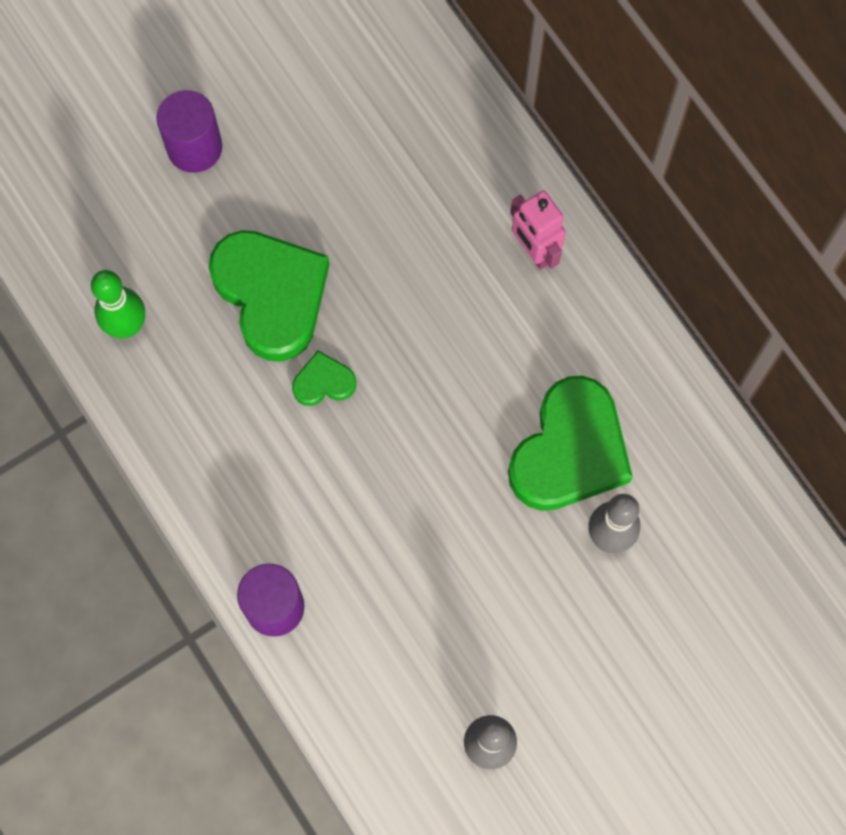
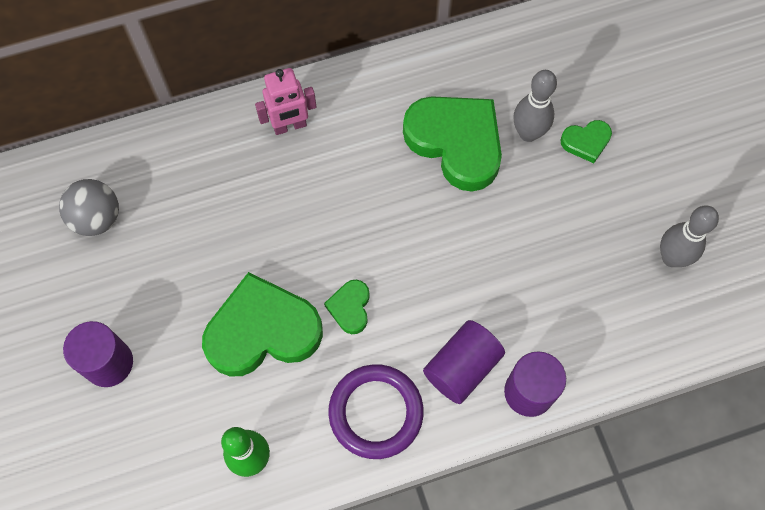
camera: 75 degrees left, 5 degrees down
(209, 442) = (376, 412): none -> purple ring
(284, 524) = (462, 367): none -> purple cylinder
(357, 78) = (97, 218): none -> grey ball
(618, 610) = (586, 142): none -> green heart

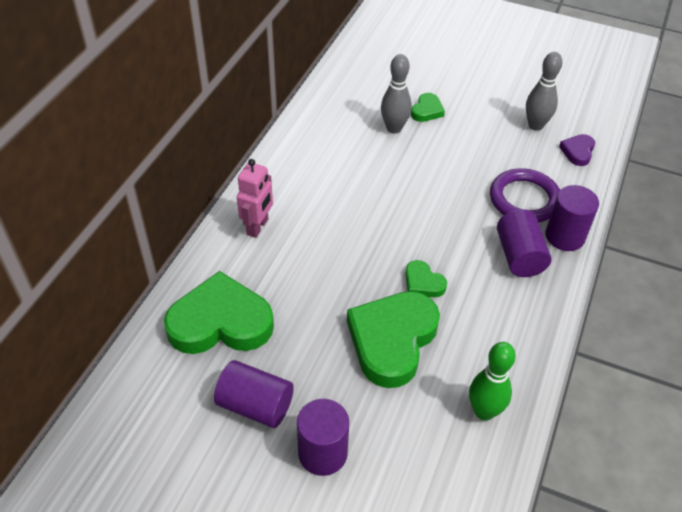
camera: 50 degrees left, 20 degrees down
(97, 218) = (197, 380): grey ball -> none
(110, 279) = (255, 405): none -> purple cylinder
(376, 412) = (511, 319): purple ring -> purple ring (524, 199)
(456, 143) = (364, 161): green heart -> green heart (220, 322)
(671, 325) = (577, 152): none -> purple heart

